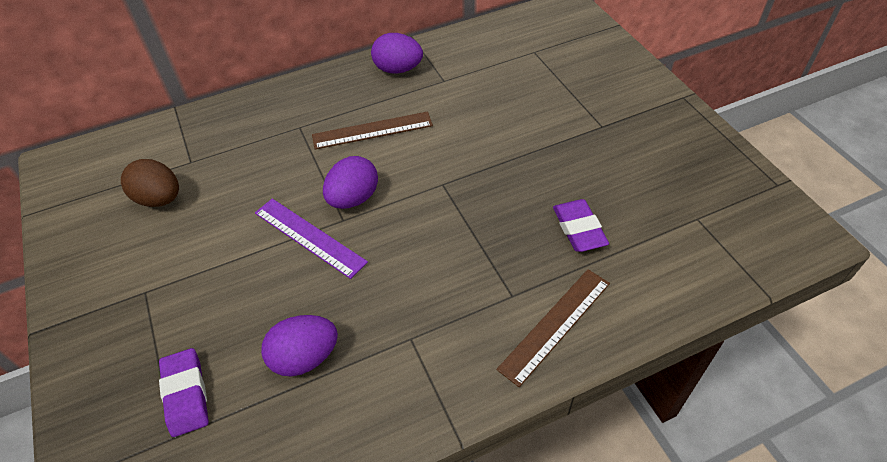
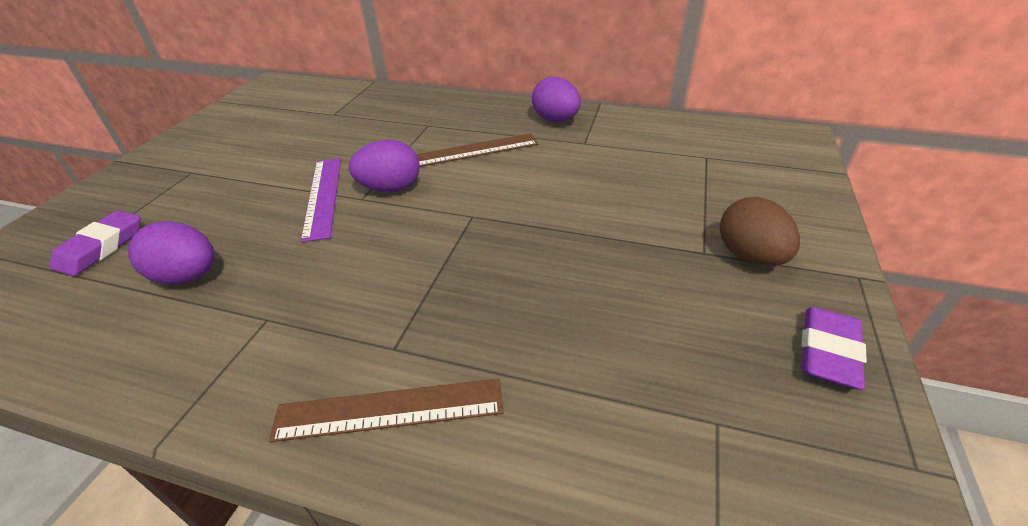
camera: 40 degrees right, 10 degrees down
(159, 199) = (284, 125): brown egg -> brown egg (749, 256)
(372, 130) = (474, 150): brown ruler -> brown ruler turned 45 degrees counterclockwise
(579, 229) = (545, 332): purple eraser -> purple eraser (828, 352)

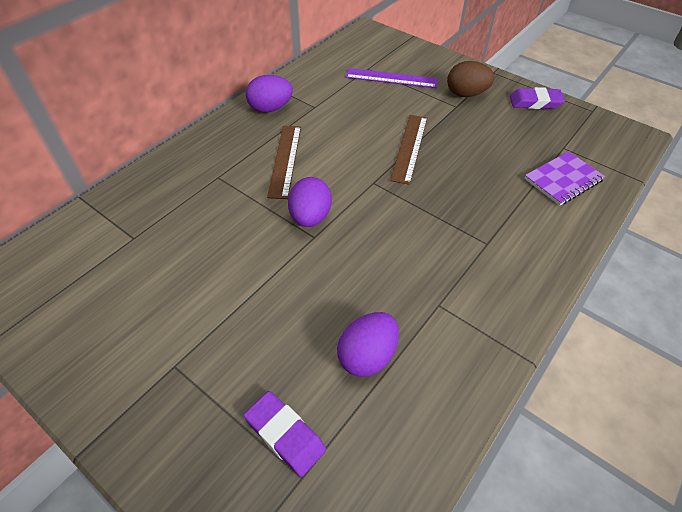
camera: 70 degrees left, 10 degrees up
(323, 196) = (296, 260): purple ruler -> purple ruler (391, 78)
(389, 409) = (532, 252): brown ruler -> brown ruler (409, 148)
(608, 434) = (563, 180): none -> purple notebook
(828, 352) = (535, 102): purple eraser -> purple eraser turned 45 degrees counterclockwise

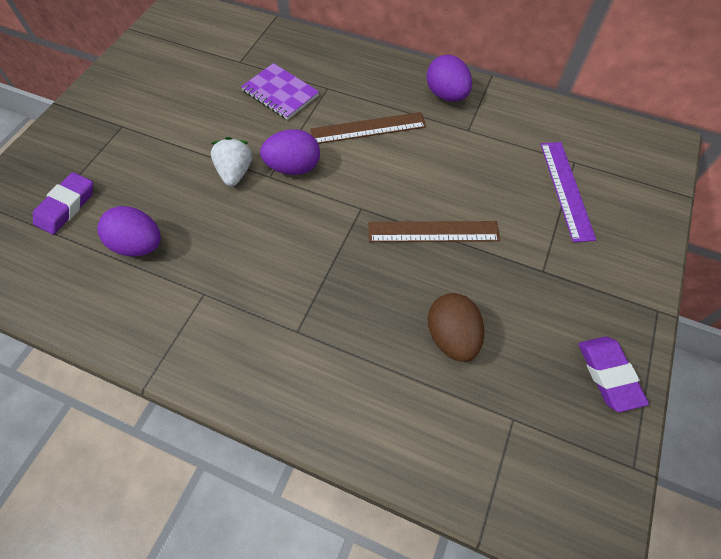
camera: 75 degrees right, 10 degrees up
(298, 262) = (235, 172): none -> white strawberry
(466, 94) = (578, 280): brown egg -> brown egg (451, 336)
(563, 180) = (439, 418): purple notebook -> purple notebook (280, 93)

